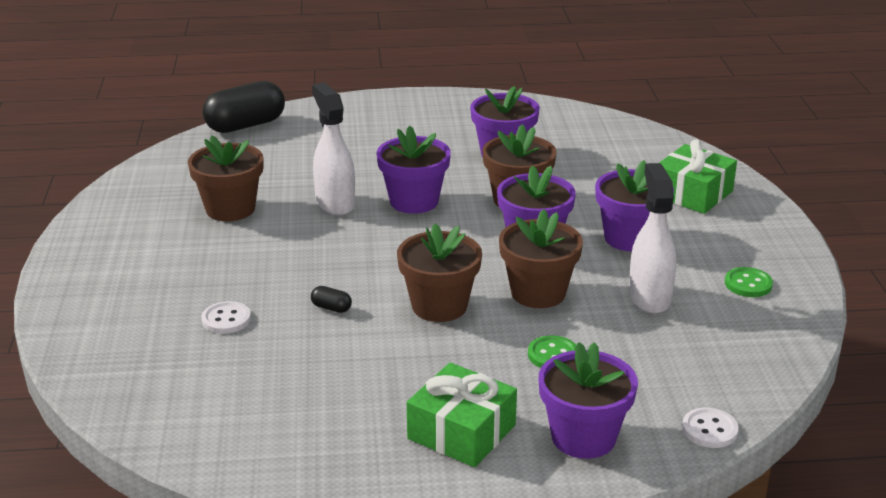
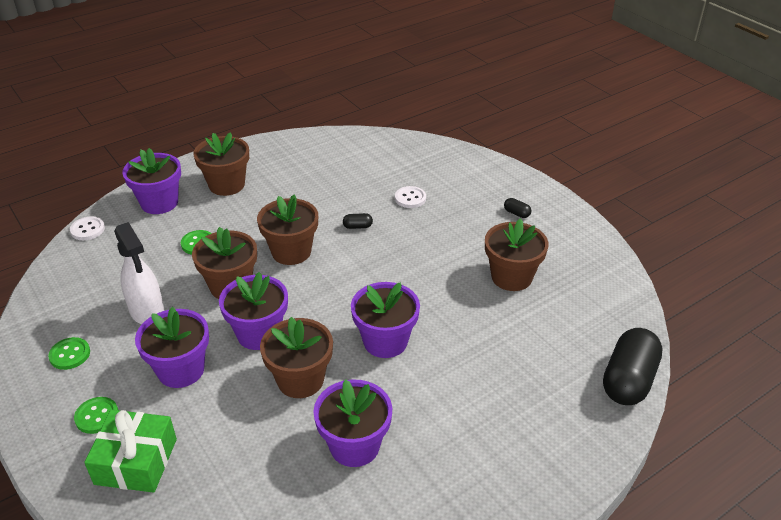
camera: 150 degrees right, 10 degrees up
(130, 260) = (516, 213): none -> black capsule
(335, 203) = (444, 313): white spray bottle -> none
(461, 432) = (226, 185): green gift -> brown flower pot
(724, 229) = (97, 416): none -> green button

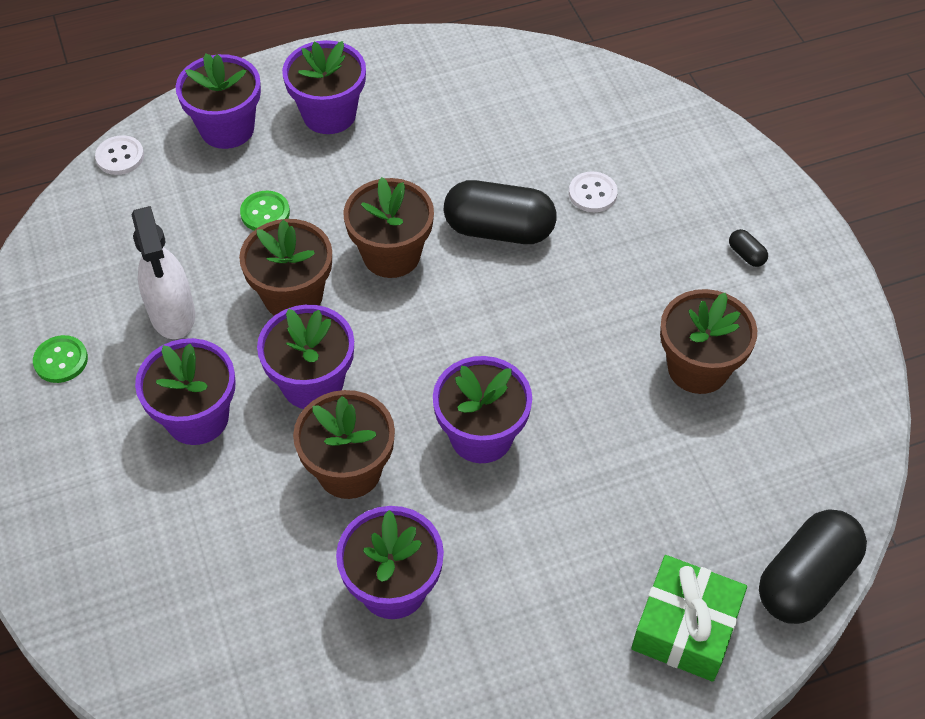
camera: 15 degrees right, 15 degrees up
(97, 416) = (78, 463): green button -> none
(136, 461) = (113, 541): green gift -> green gift (685, 627)
(226, 185) = (329, 114): brown flower pot -> purple flower pot
(357, 226) = (499, 230): black capsule -> black capsule, size x2.48

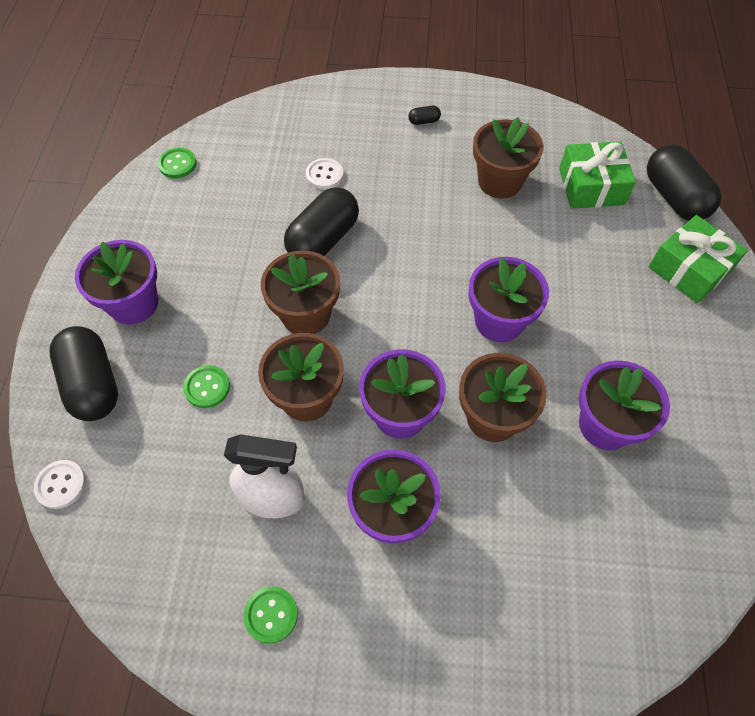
camera: 65 degrees left, 5 degrees up
(227, 128) = (93, 384): purple flower pot -> black capsule
(523, 64) = (177, 164): none -> green button
(758, 472) = (591, 186): none -> green gift

